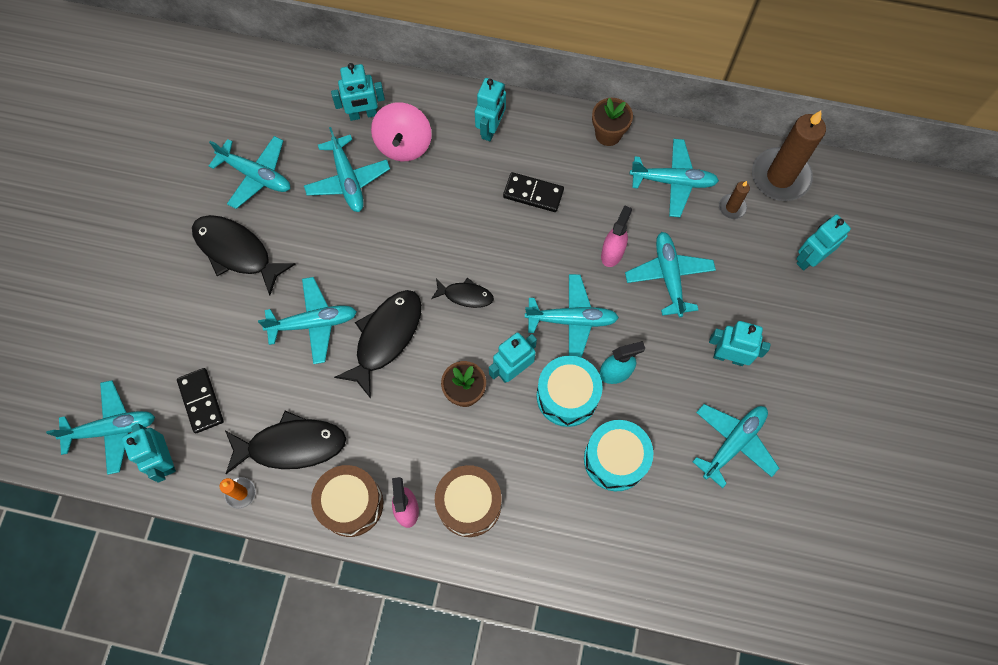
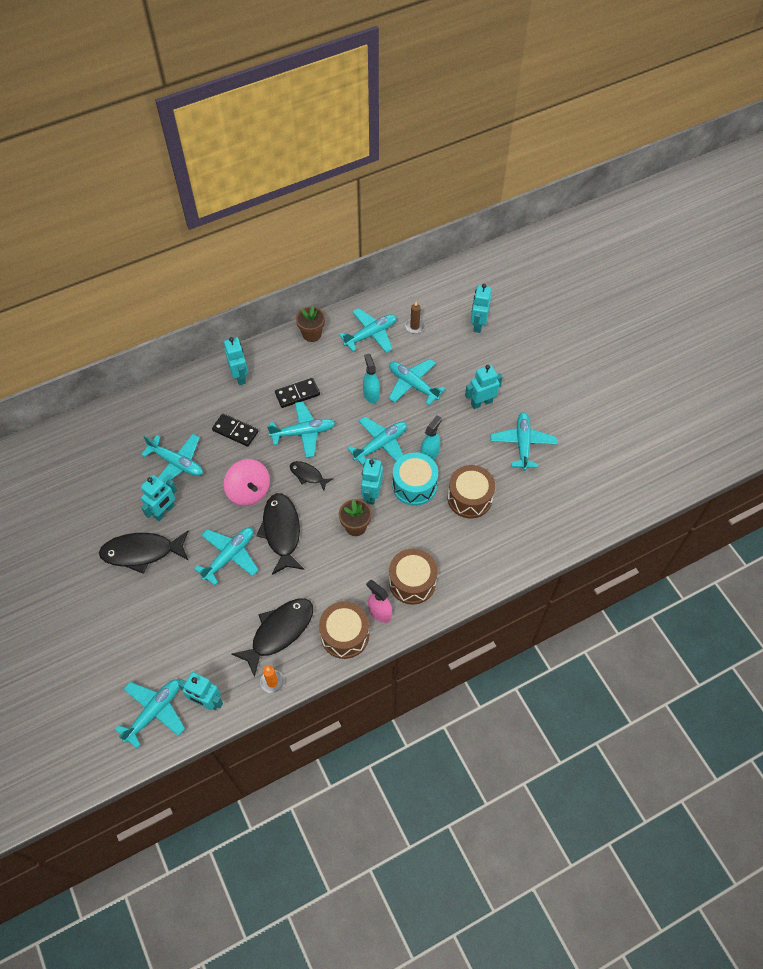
camera: 40 degrees left, 10 degrees down
(201, 401) = (198, 651): black domino -> black domino (235, 431)
(256, 175) = (114, 501): turquoise plane -> turquoise plane (303, 433)
(363, 114) = (152, 420): turquoise robot -> turquoise robot (164, 511)
(403, 144) = (193, 420): pink spinning top -> pink spinning top (249, 491)
(465, 295) = (308, 475): black fish -> black fish turned 120 degrees counterclockwise
(612, 253) = (371, 394): pink spray bottle -> turquoise spray bottle
(615, 459) = (469, 498): turquoise drum -> brown drum
(780, 176) = (426, 294): brown candle -> none

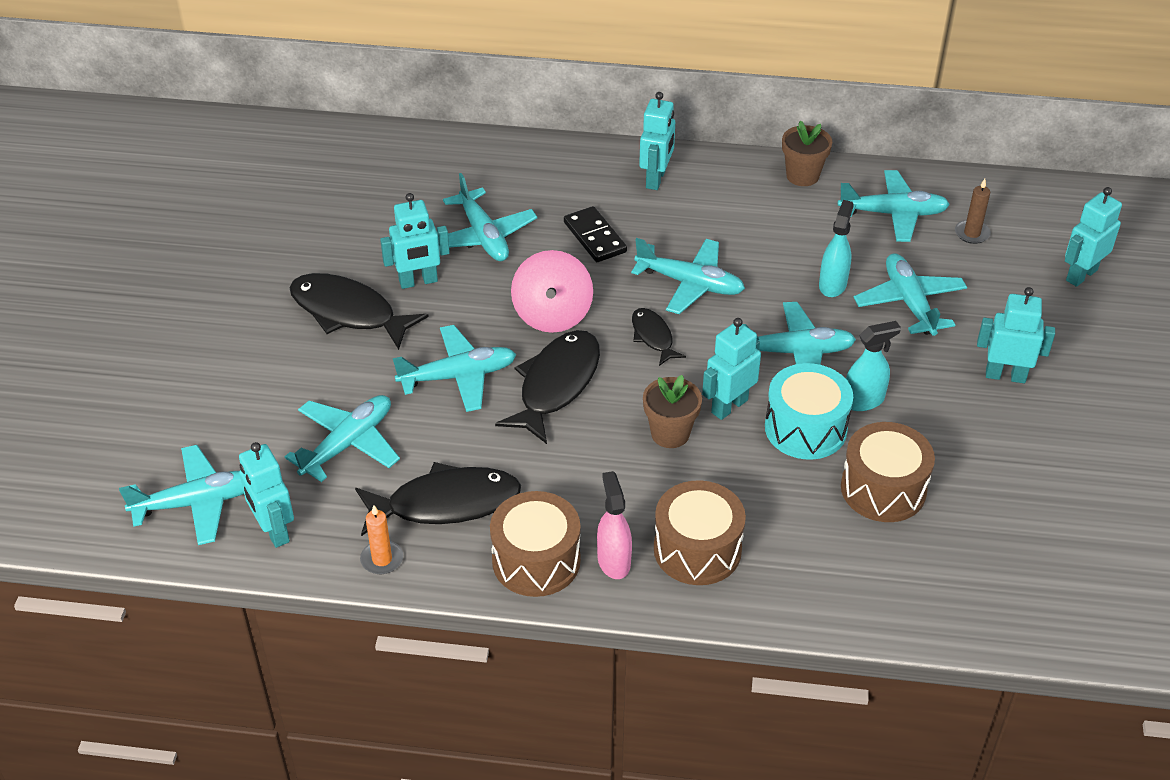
camera: 35 degrees right, 15 degrees down
(297, 394) = (721, 235): black domino -> none
(522, 444) = (1034, 462): turquoise plane -> turquoise plane (348, 444)

